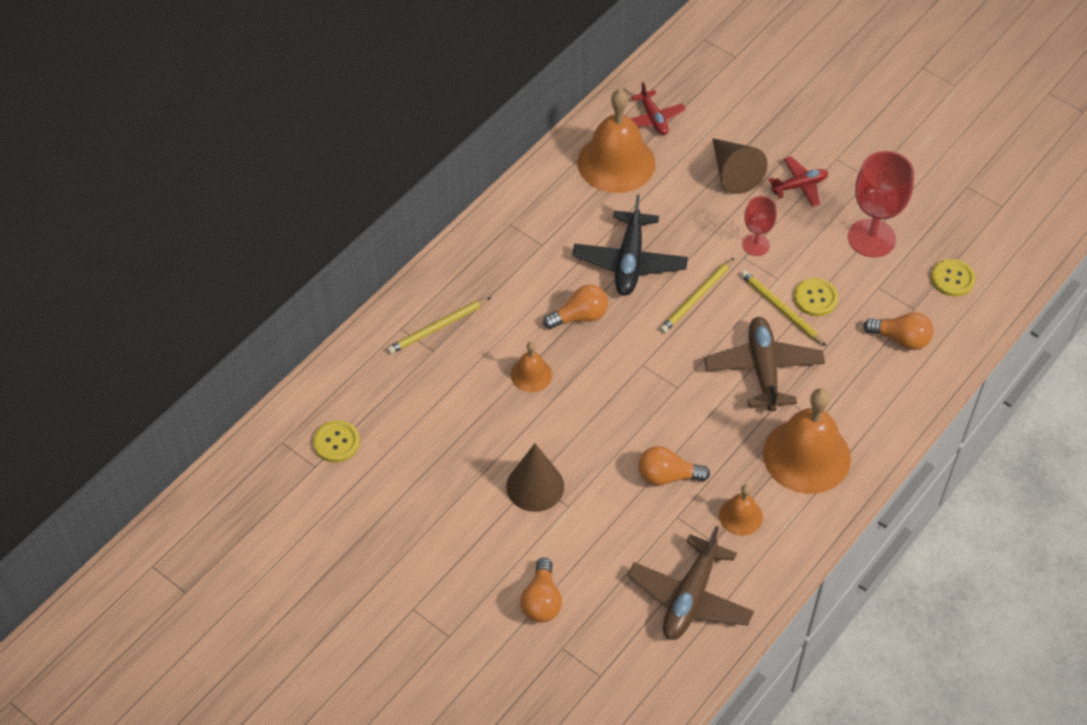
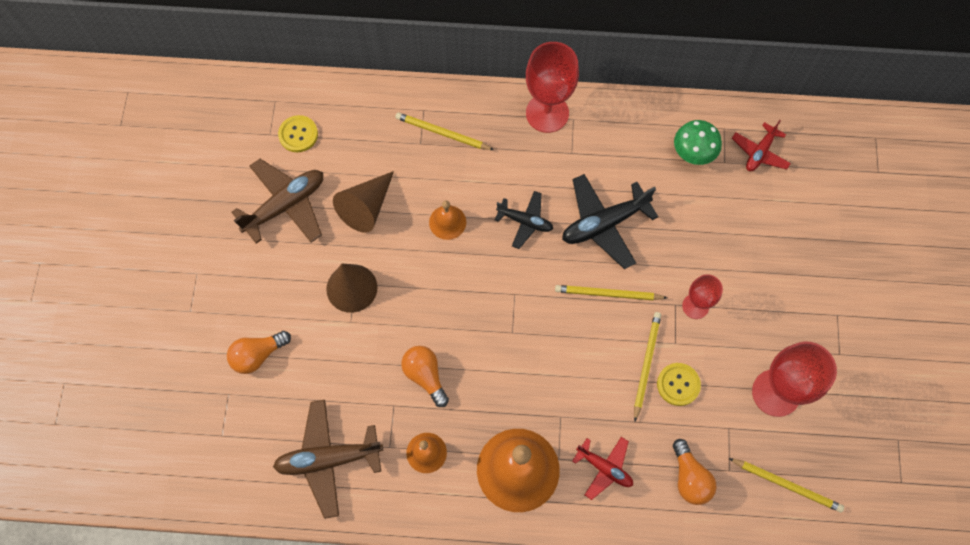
camera: 55 degrees right, 15 degrees up
(487, 239) = (547, 113): none -> red goblet
(580, 316) = (525, 222): orange light bulb -> black plane
(616, 162) = (692, 154): orange bell -> green mushroom
(733, 172) = (755, 245): brown cone -> brown cone (367, 207)
(763, 369) = (577, 386): brown plane -> brown plane (285, 205)
(799, 186) = (784, 303): red plane -> red plane (604, 468)
(952, 279) = (786, 485): yellow button -> yellow pencil

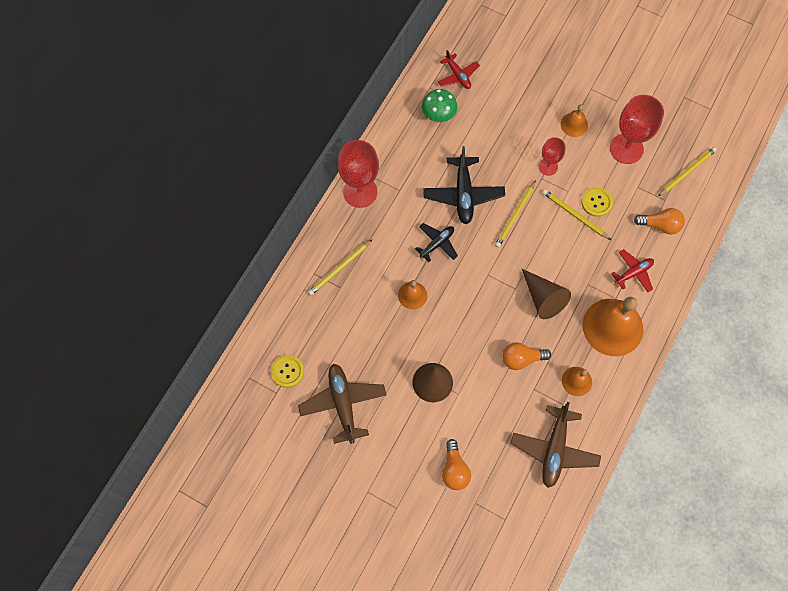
camera: 65 degrees left, 0 degrees up
(367, 207) = (373, 346): brown cone -> brown cone (543, 298)
(773, 314) = (574, 124): none -> orange bell

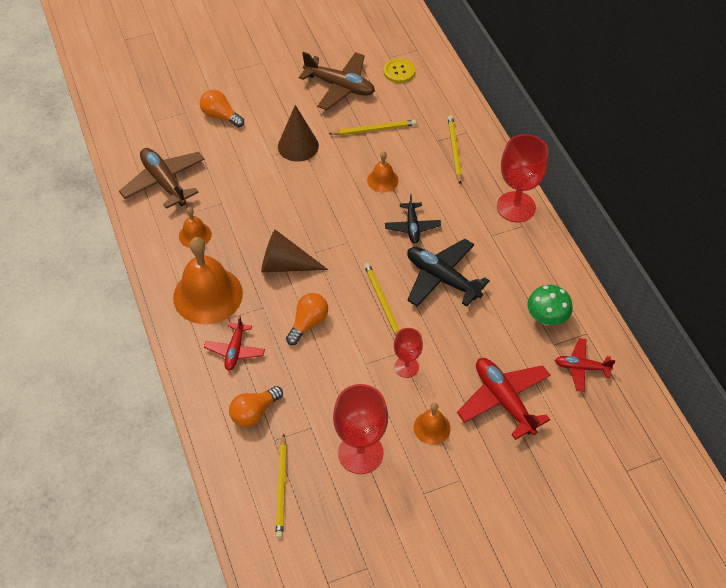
camera: 130 degrees right, 15 degrees down
(519, 100) = (503, 400): none -> red plane
(521, 359) = (253, 212): orange light bulb -> orange light bulb (308, 323)
(575, 215) = (336, 349): yellow pencil -> yellow pencil (374, 129)
(596, 202) = (330, 378): yellow button -> none

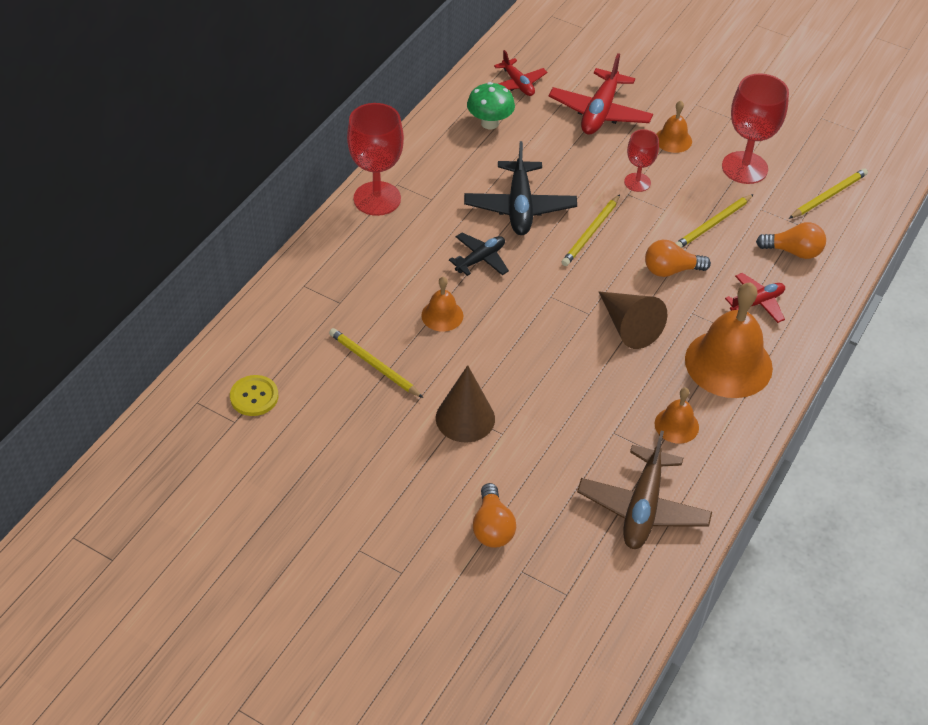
camera: 130 degrees left, 5 degrees down
(340, 86) = (331, 439): brown plane -> none
(454, 150) = (341, 281): yellow pencil -> yellow pencil (713, 224)

